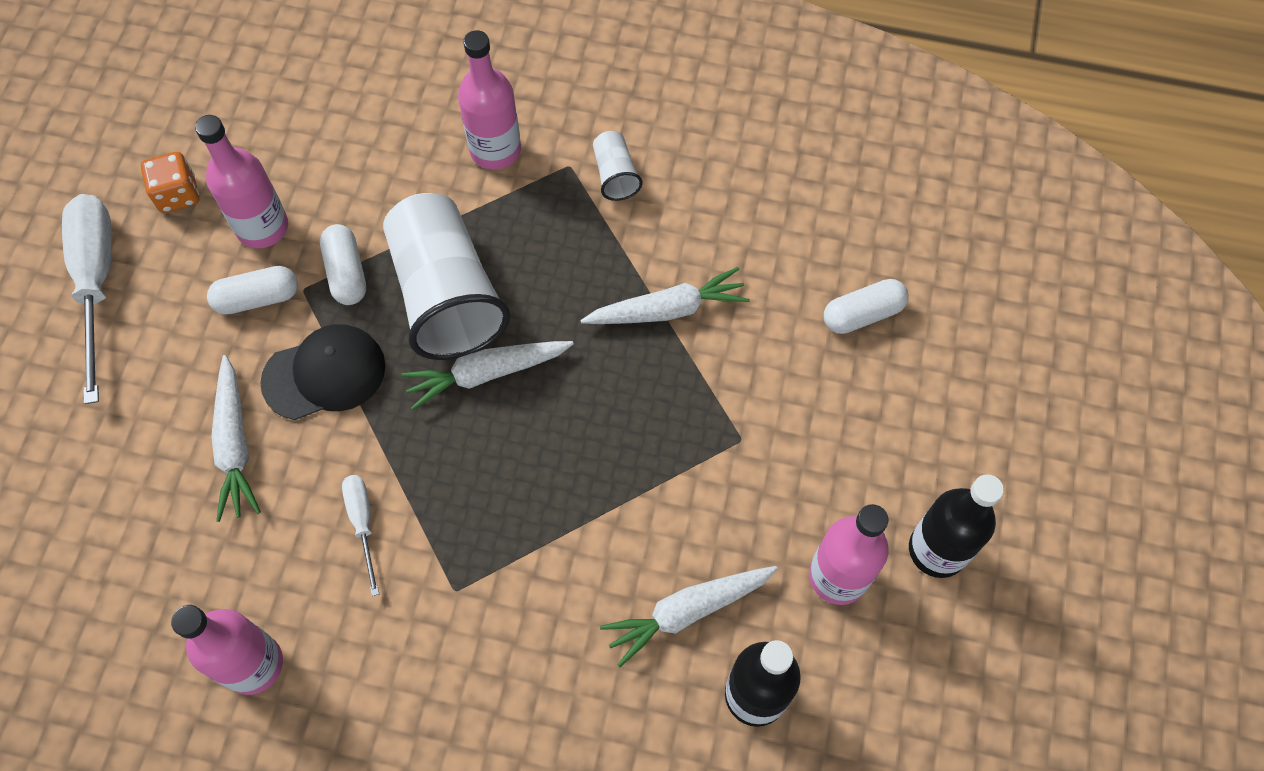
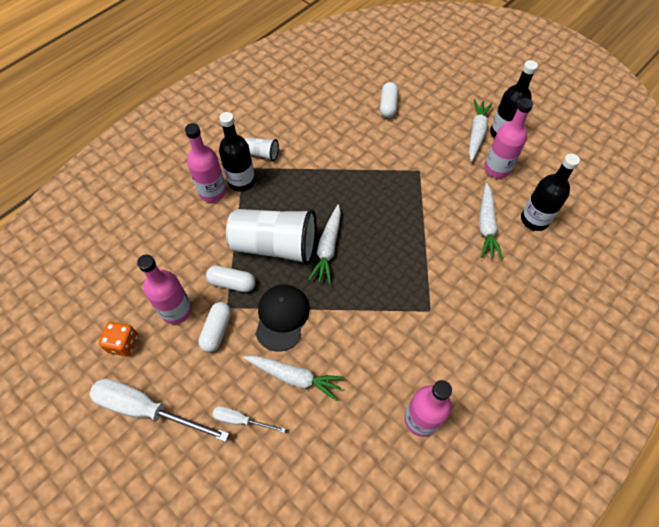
camera: 60 degrees left, 5 degrees down
(363, 523) = (373, 335): white screwdriver -> white screwdriver (241, 420)
(541, 178) = (241, 181): none -> black bottle
(667, 309) = (342, 167): white carrot -> white carrot (476, 133)

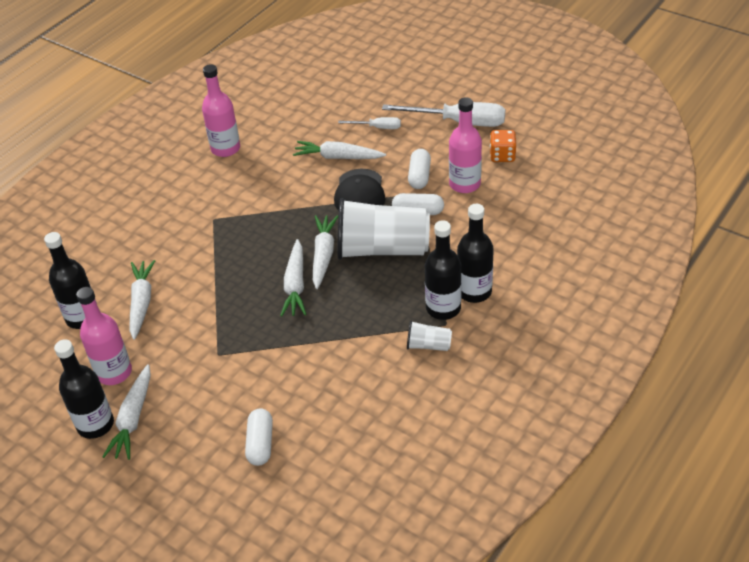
camera: 175 degrees right, 15 degrees down
(212, 192) = (474, 291): pink bottle -> black bottle
(355, 221) = (295, 285): none -> white carrot

